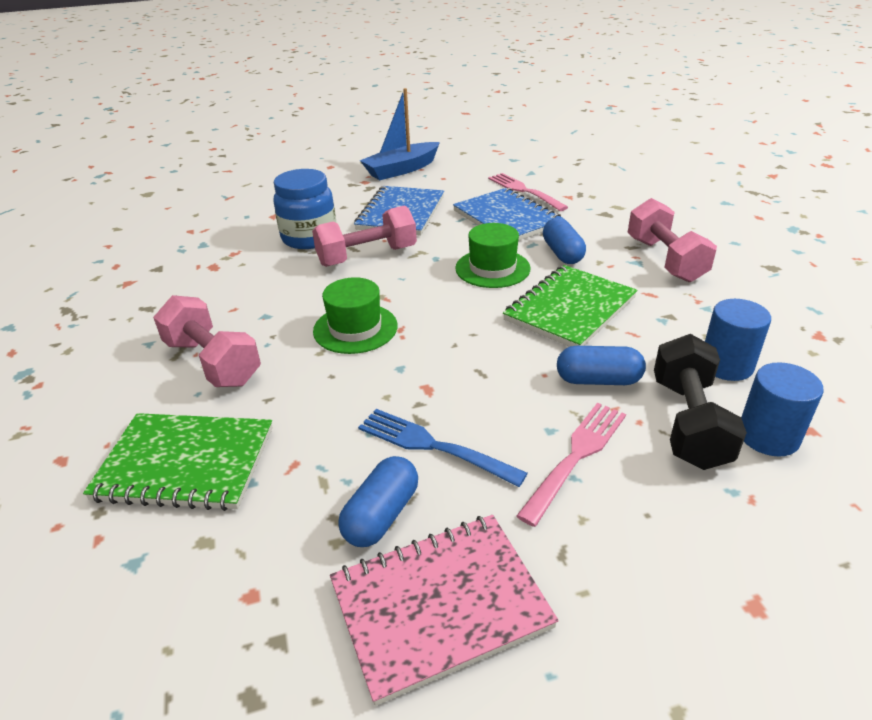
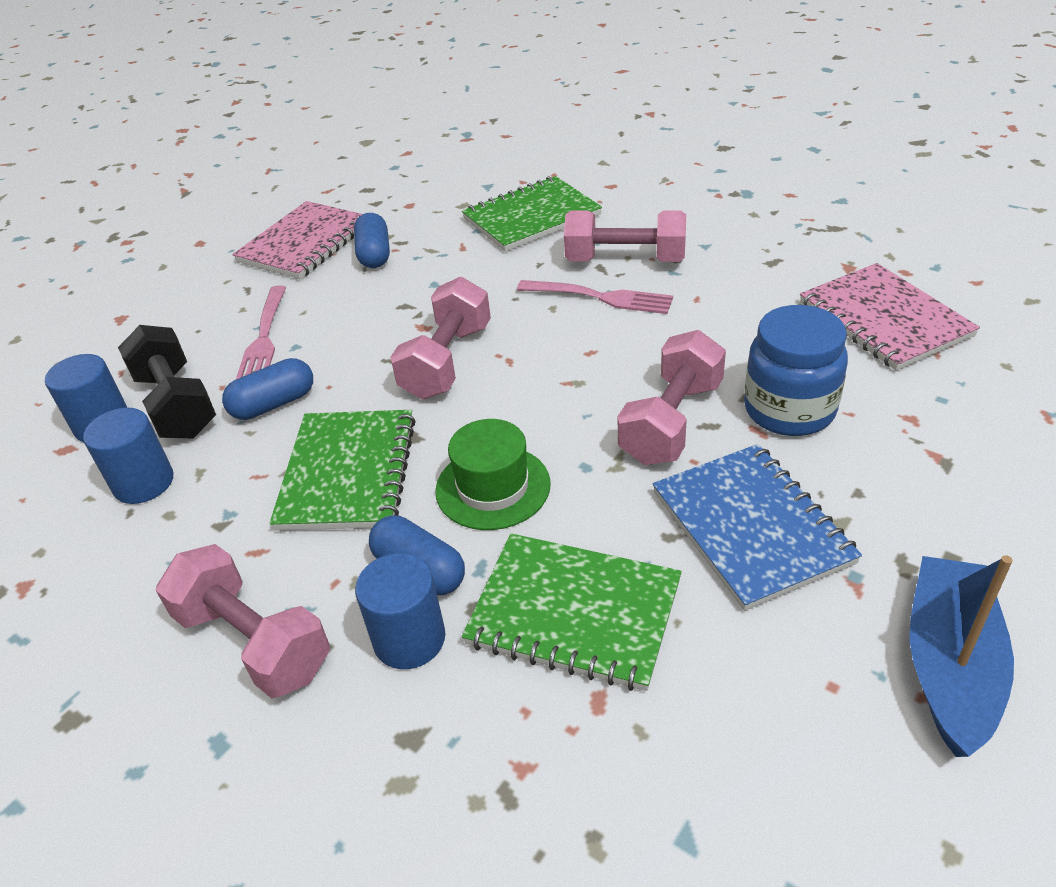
camera: 145 degrees right, 5 degrees up
(186, 250) = (884, 319): none -> pink notebook
(355, 328) = (552, 339): green hat -> none
(434, 446) = (376, 297): blue fork -> none
(441, 348) = (447, 361): none -> pink dumbbell
(507, 218) = (574, 613): blue notebook -> green notebook
(525, 191) = (624, 732): pink fork -> pink fork (599, 297)
(586, 235) = (409, 639): none -> blue cylinder

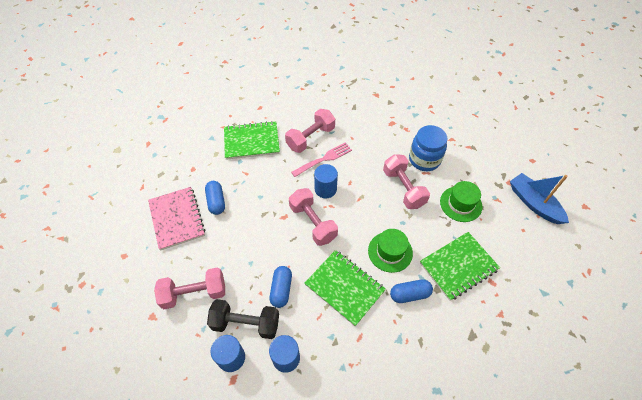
camera: 55 degrees left, 15 degrees up
(254, 642) = (402, 359): pink dumbbell -> pink dumbbell (194, 293)
(264, 338) = (232, 270): pink fork -> none
(374, 254) = (216, 201): blue capsule -> blue capsule turned 45 degrees clockwise
(409, 639) = (435, 314): blue cylinder -> blue cylinder (325, 189)
(531, 217) = (251, 141): green notebook -> green notebook turned 75 degrees clockwise
(751, 527) = (460, 204): blue notebook -> green hat
(884, 319) = (408, 109): pink notebook -> none

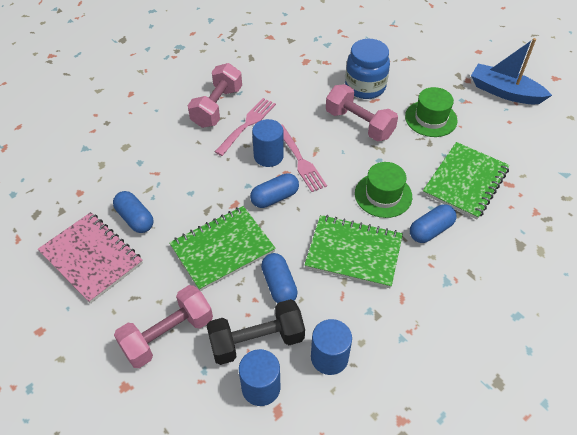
camera: 25 degrees left, 5 degrees down
(251, 141) = (142, 135): green notebook -> green notebook (222, 249)
(313, 223) = (274, 197): pink dumbbell -> blue capsule
(345, 200) = (299, 159): none -> pink fork

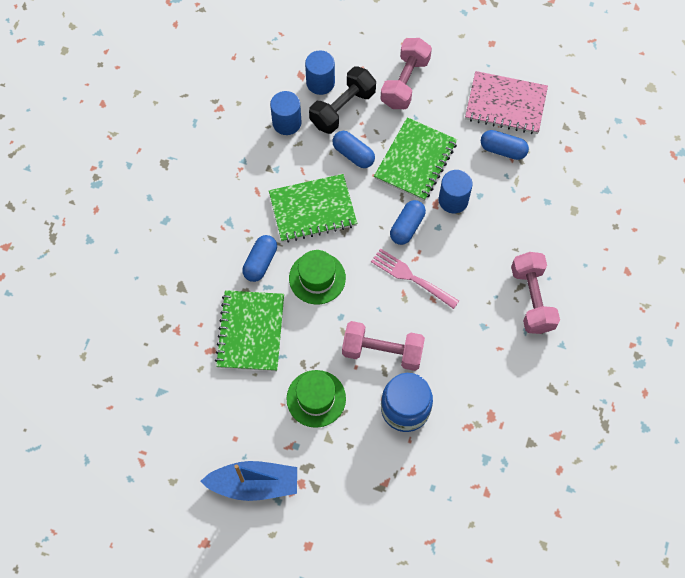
camera: 150 degrees right, 15 degrees up
(247, 125) = (487, 292): pink fork -> none
(268, 156) = (442, 267): blue cylinder -> blue cylinder (453, 200)

